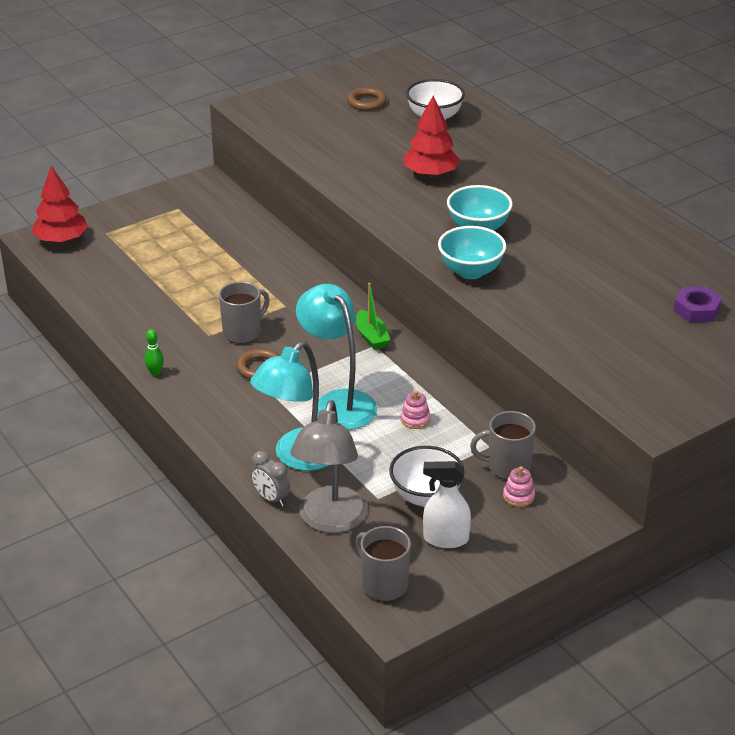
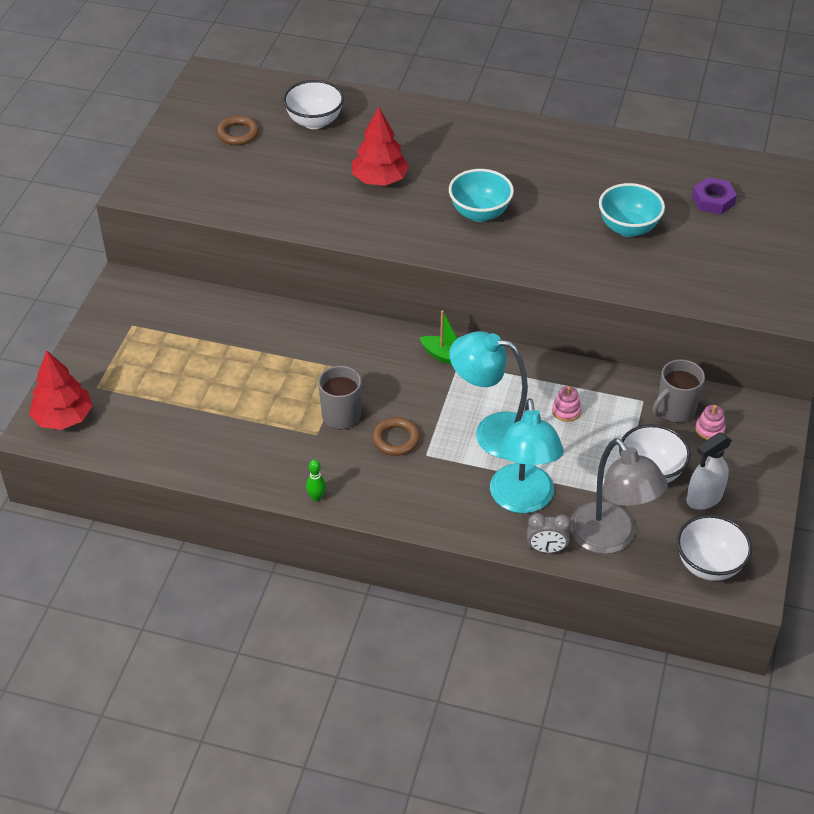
camera: 40 degrees left, 10 degrees up
(384, 585) = (709, 565): grey mug -> white bowl
(470, 271) = (522, 256): turquoise bowl -> turquoise bowl (628, 228)

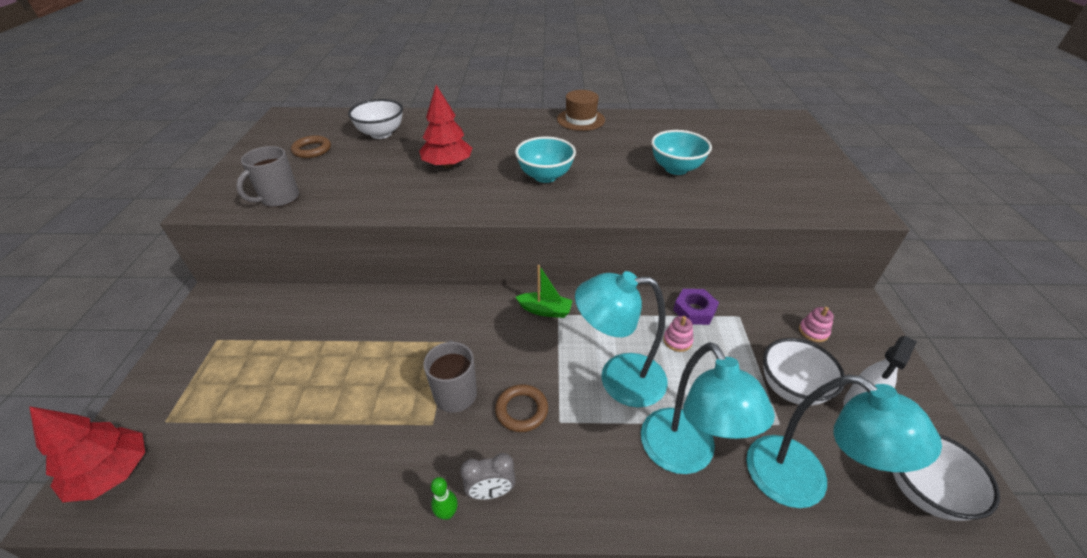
camera: 15 degrees left, 5 degrees down
(546, 549) = (743, 518): grey clock -> grey clock (491, 492)
(553, 137) = (580, 120): none -> brown hat
(610, 539) = (802, 483): grey lamp -> turquoise lamp
(675, 410) = (772, 319): grey mug -> grey mug (279, 198)
(713, 200) = (728, 141): purple nut -> purple nut (694, 310)

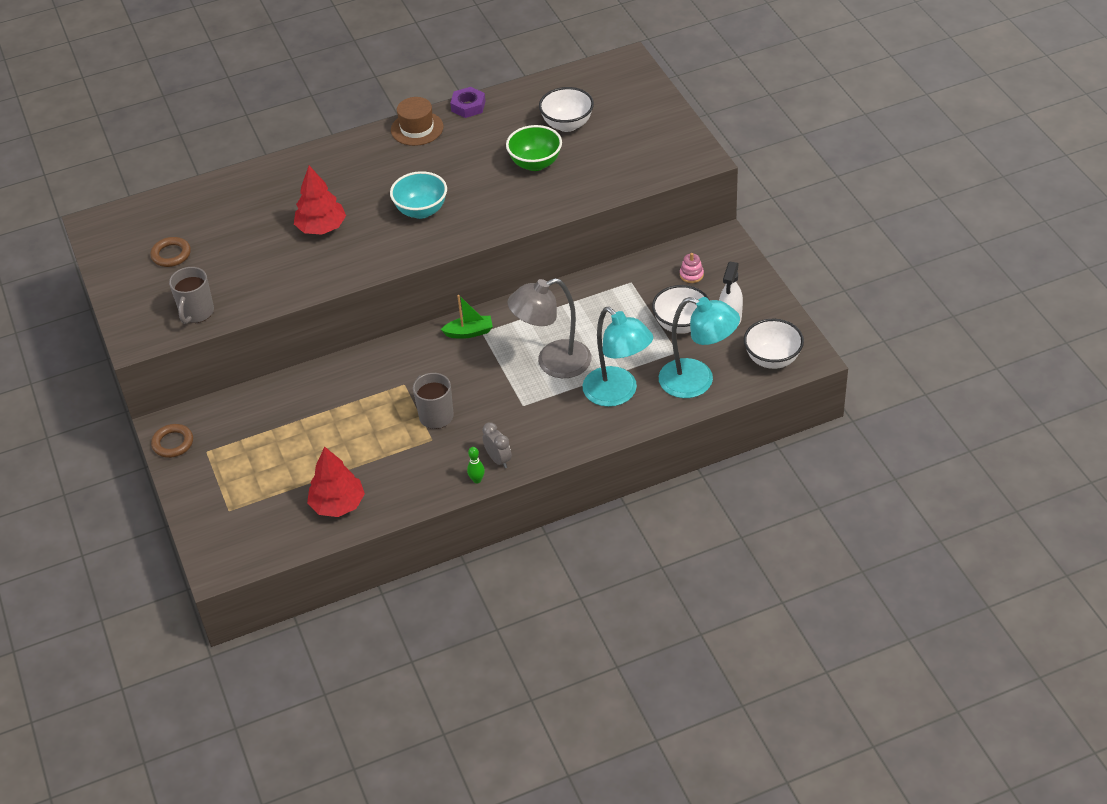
camera: 20 degrees left, 5 degrees up
(113, 473) = (227, 547): red tree -> red tree (338, 504)
(381, 134) = (223, 213): white bowl -> white bowl (567, 125)
(491, 492) = (498, 459): grey clock -> grey clock turned 90 degrees counterclockwise
(521, 410) = (491, 408): brown ring -> brown ring (173, 443)
(618, 379) = (553, 363): turquoise lamp -> grey lamp
(676, 168) = (535, 163): turquoise bowl -> green bowl
(677, 341) = (587, 319): pink stacking toy -> none
(694, 310) = (593, 289): purple nut -> purple nut (468, 106)

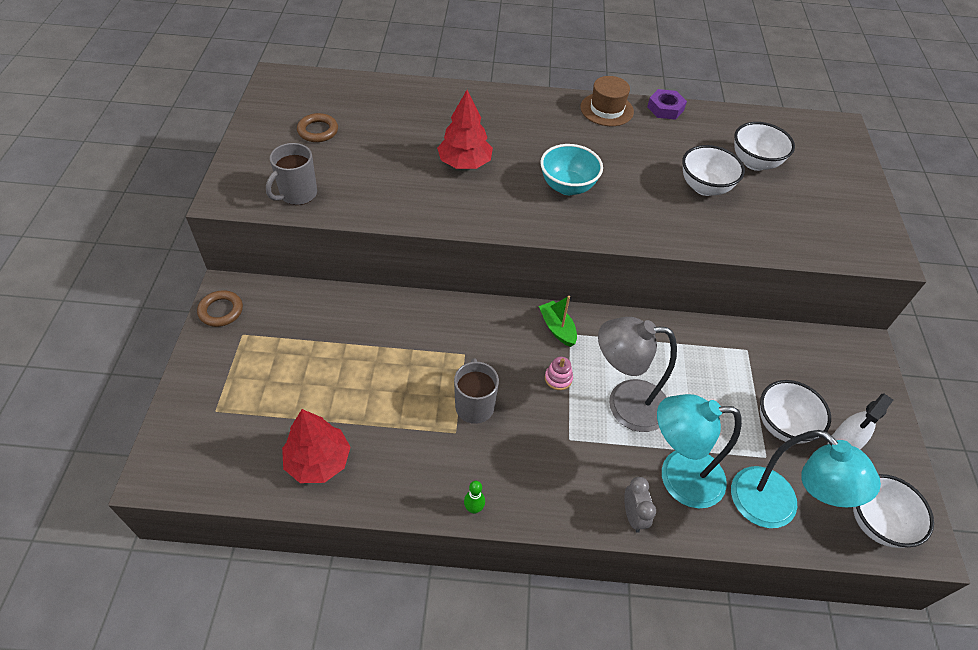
camera: 20 degrees right, 5 degrees up
(469, 332) = (557, 328): green boat -> green boat turned 135 degrees counterclockwise
(498, 459) = (510, 494): grey clock -> grey clock (633, 516)
(535, 163) = (704, 187): green bowl -> white bowl
(618, 393) = (678, 477): turquoise lamp -> turquoise lamp turned 105 degrees clockwise
(691, 275) = (816, 371): pink stacking toy -> pink stacking toy (558, 378)

